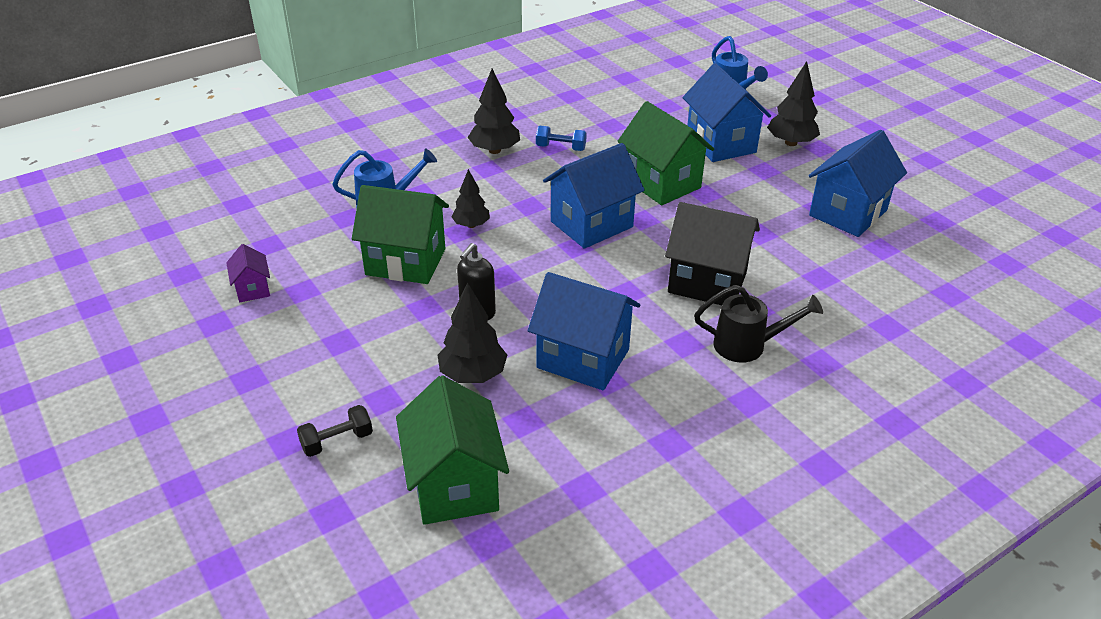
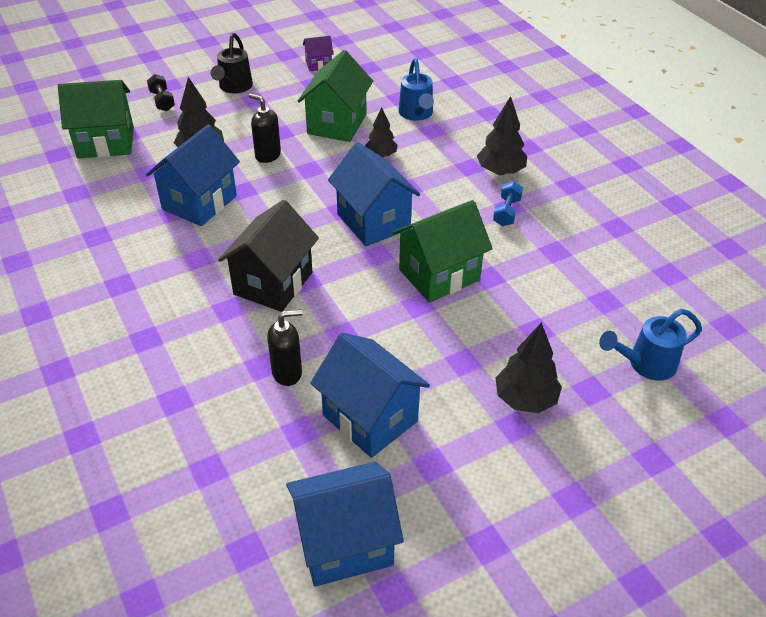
camera: 95 degrees right, 5 degrees up
(721, 144) = (520, 333): blue house -> blue house (344, 544)
(747, 345) = (183, 295): black watering can -> black watering can (234, 87)
(821, 261) = (287, 373): none -> black soap dispenser

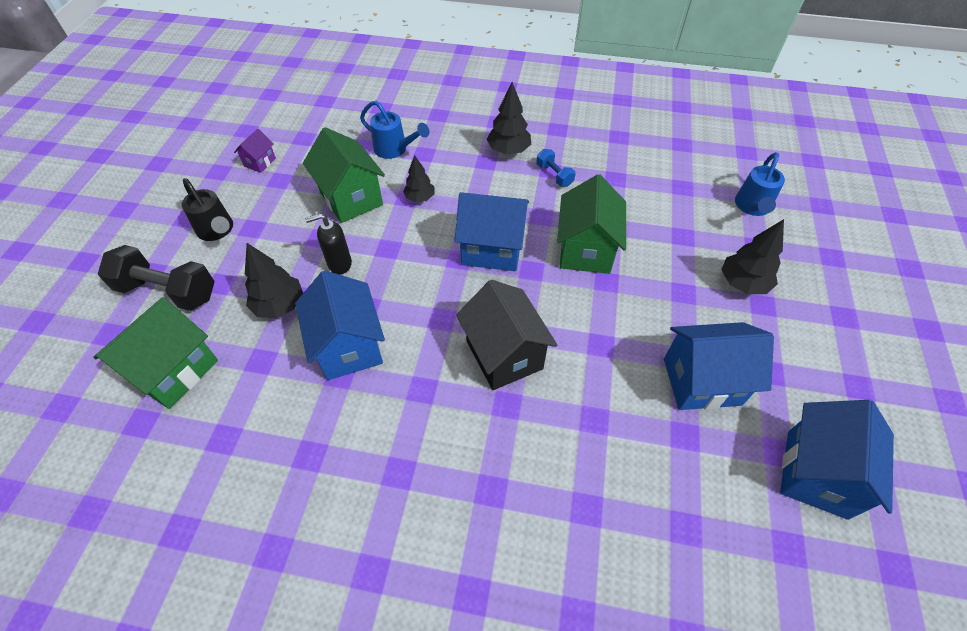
camera: 50 degrees left, 10 degrees up
(162, 101) = (168, 291): black dumbbell -> black dumbbell, size x1.95
(287, 373) = (615, 406): black soap dispenser -> none

